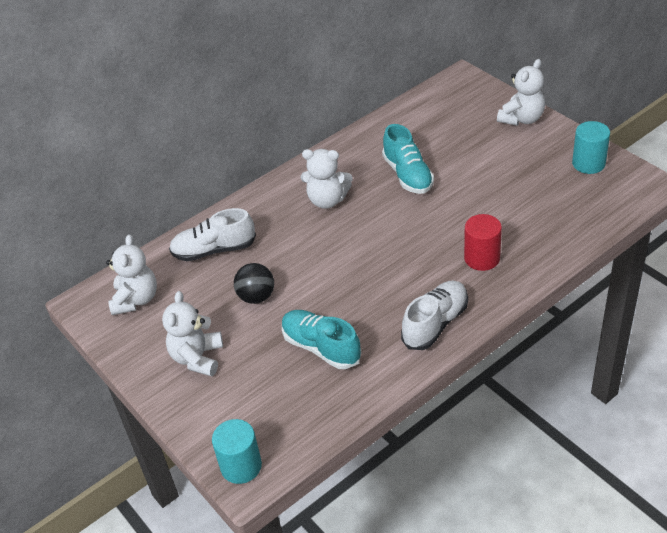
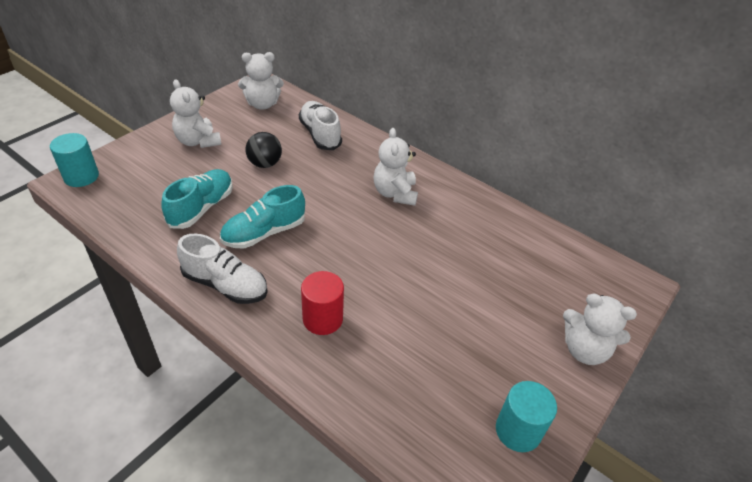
camera: 70 degrees right, 0 degrees up
(197, 358) = (198, 141): white teddy bear -> white teddy bear turned 120 degrees counterclockwise
(408, 175) = (446, 248): turquoise shoe -> turquoise shoe (264, 233)

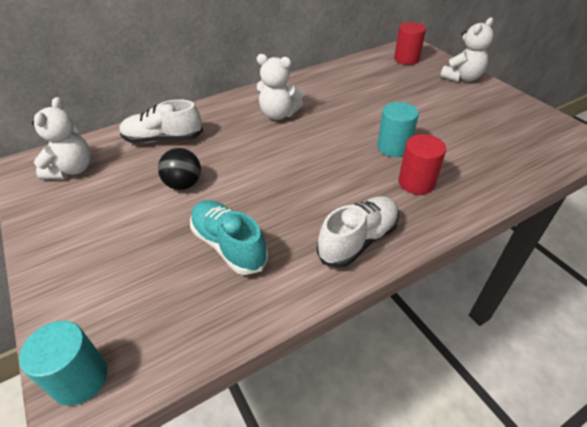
camera: 65 degrees left, 0 degrees up
(198, 141) = (98, 234): white teddy bear -> none
(264, 233) = (293, 201): turquoise shoe -> none
(518, 430) = (525, 117): turquoise cylinder -> turquoise cylinder (393, 147)
(595, 282) = (406, 59): none -> red cylinder

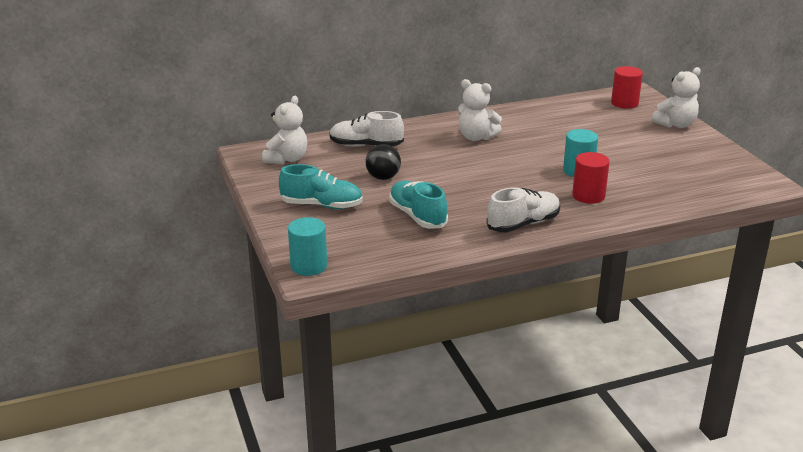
camera: 10 degrees right, 15 degrees down
(108, 243) = (322, 205): none -> turquoise shoe

